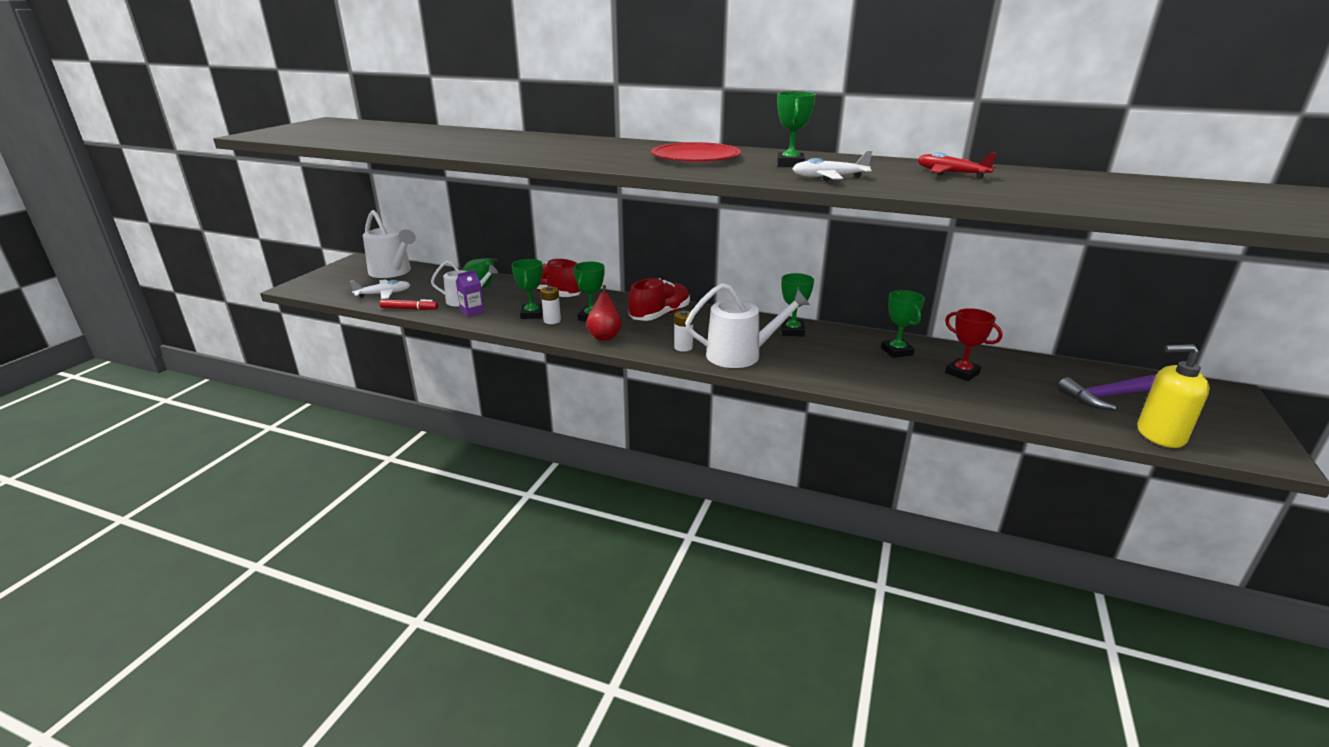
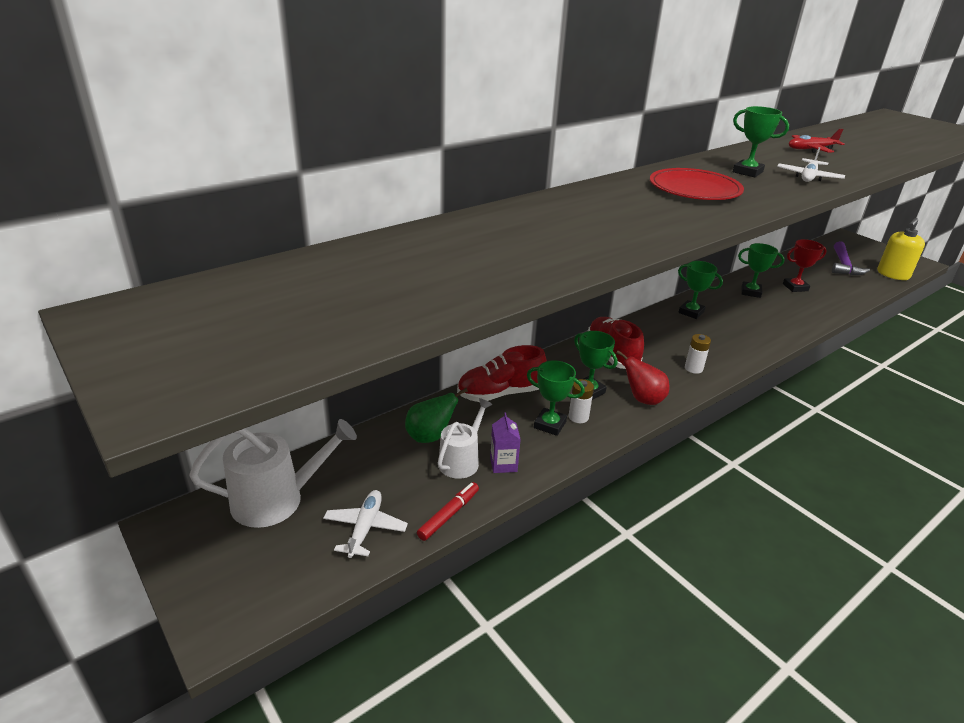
camera: 60 degrees left, 5 degrees up
(740, 355) = (724, 349): white watering can -> none

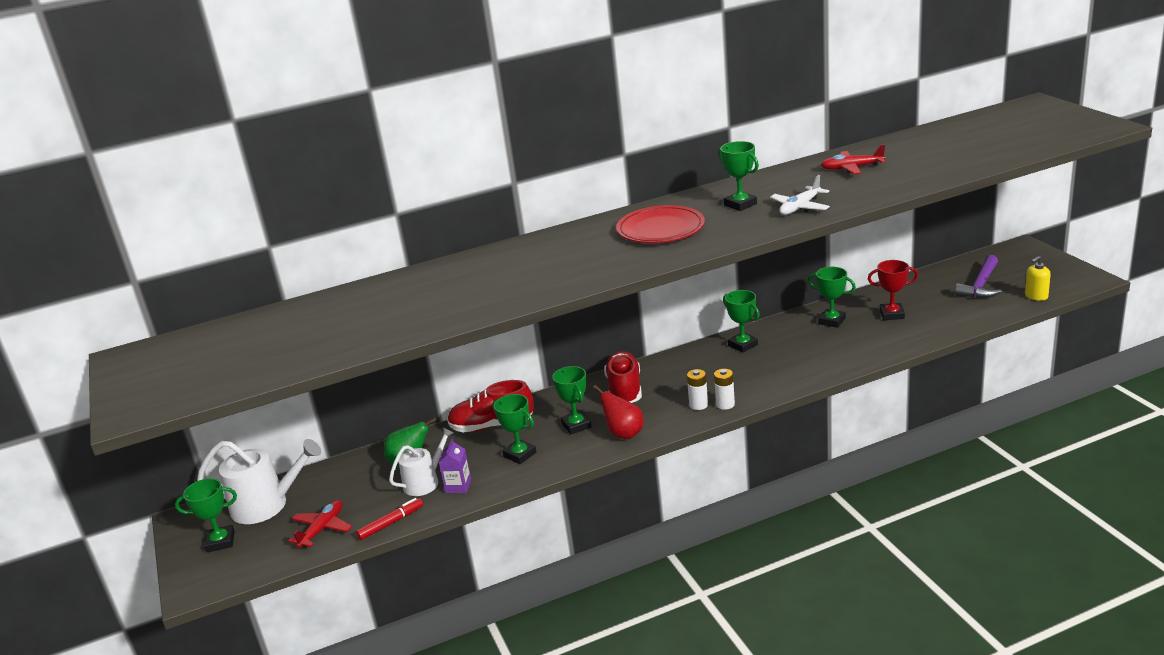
camera: 20 degrees right, 5 degrees down
(233, 555) = (220, 542): none -> green trophy
(365, 528) = (322, 529): white plane -> red plane
(578, 417) = (550, 448): white battery -> white battery (725, 404)
(893, 274) = (1036, 296): yellow soap dispenser -> yellow soap dispenser, size x0.62

